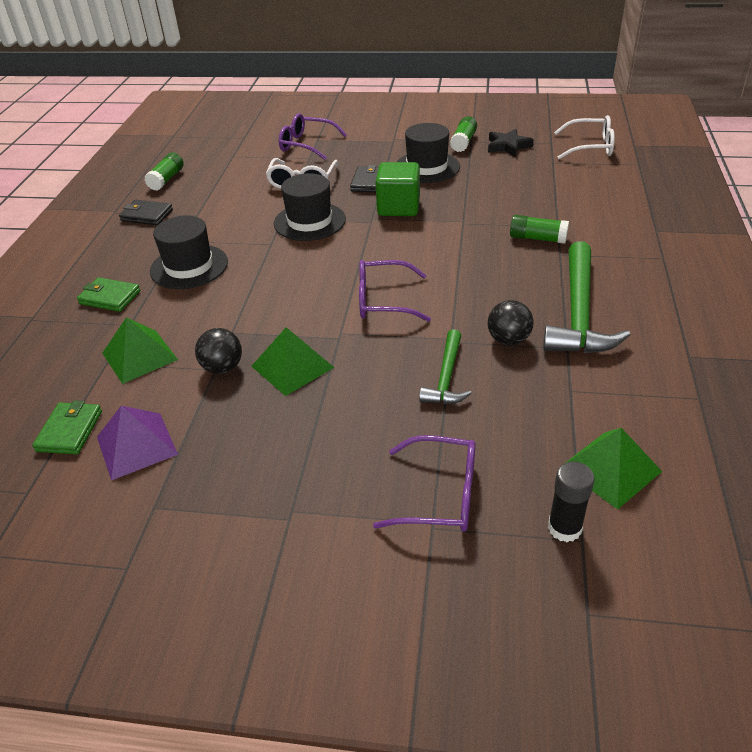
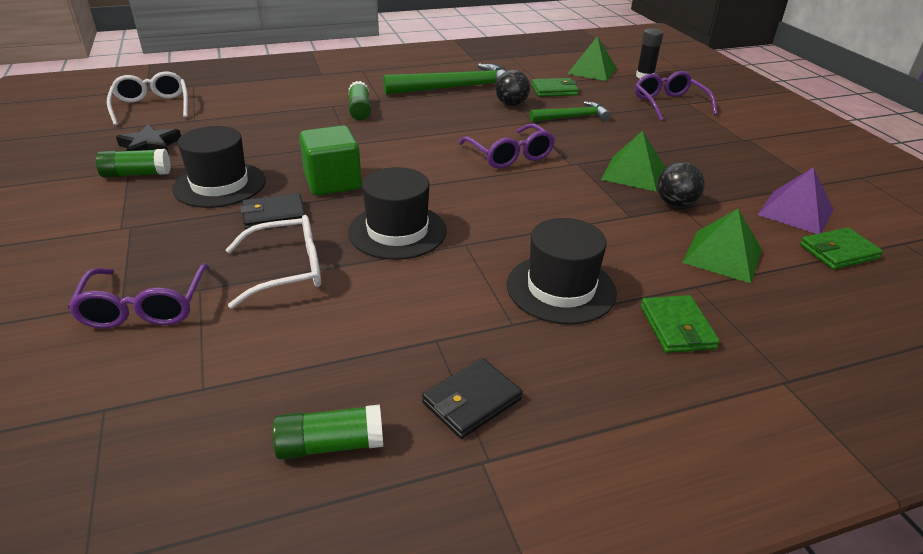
camera: 120 degrees left, 5 degrees down
(147, 215) = (472, 401): black wallet -> black wallet turned 60 degrees clockwise
(540, 393) = (554, 90): none -> green wallet

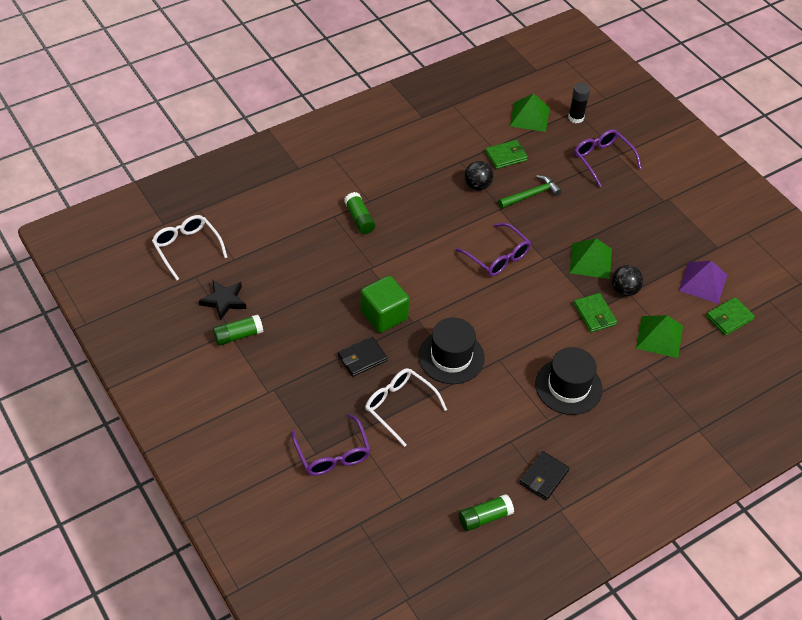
camera: 15 degrees left, 15 degrees up
(220, 185) = (306, 334): black hat -> none
(287, 270) = (399, 406): white glasses -> white glasses turned 105 degrees counterclockwise
(457, 88) = (425, 168): green hammer -> none
(677, 327) = (639, 403): green wallet -> green wallet (594, 314)

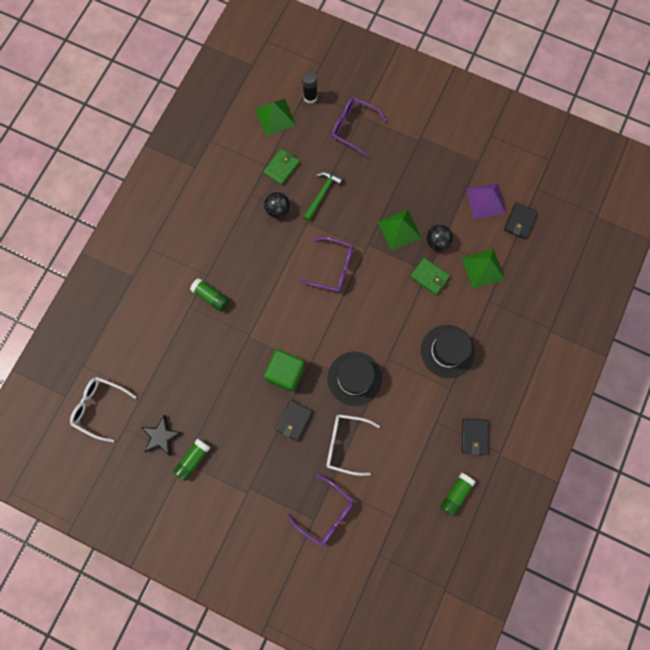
camera: 30 degrees left, 25 degrees up
(729, 318) = (519, 221): green wallet -> black wallet

